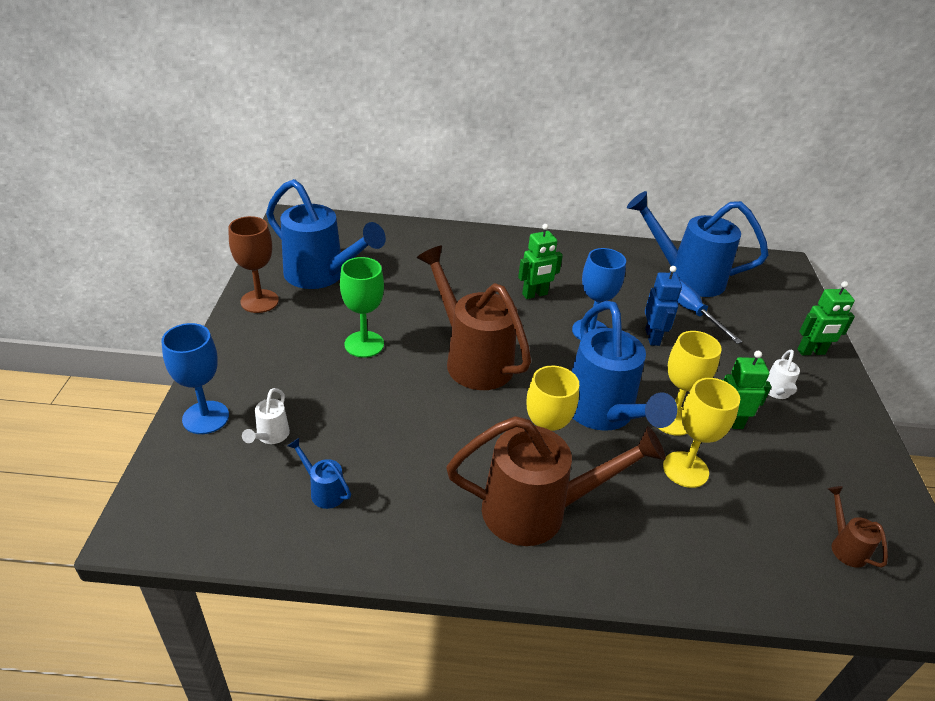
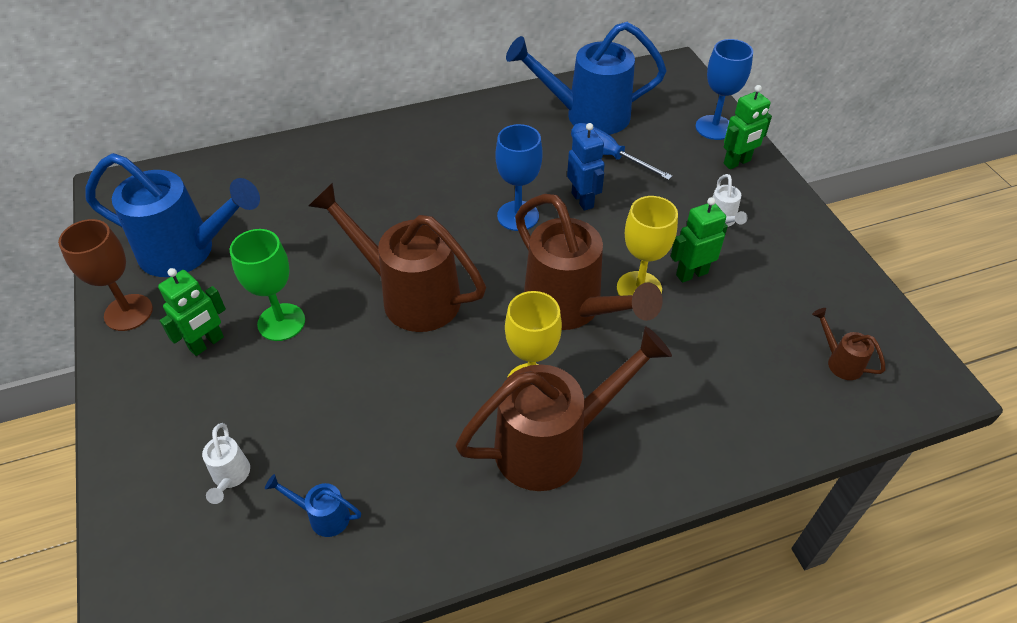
camera: 20 degrees left, 10 degrees up
(205, 417) = (141, 485): blue goblet -> blue goblet (714, 127)
(535, 294) = (441, 191): green robot -> green robot (207, 343)
(603, 414) = (571, 308): blue watering can -> brown watering can
(685, 469) = (673, 339): yellow goblet -> none

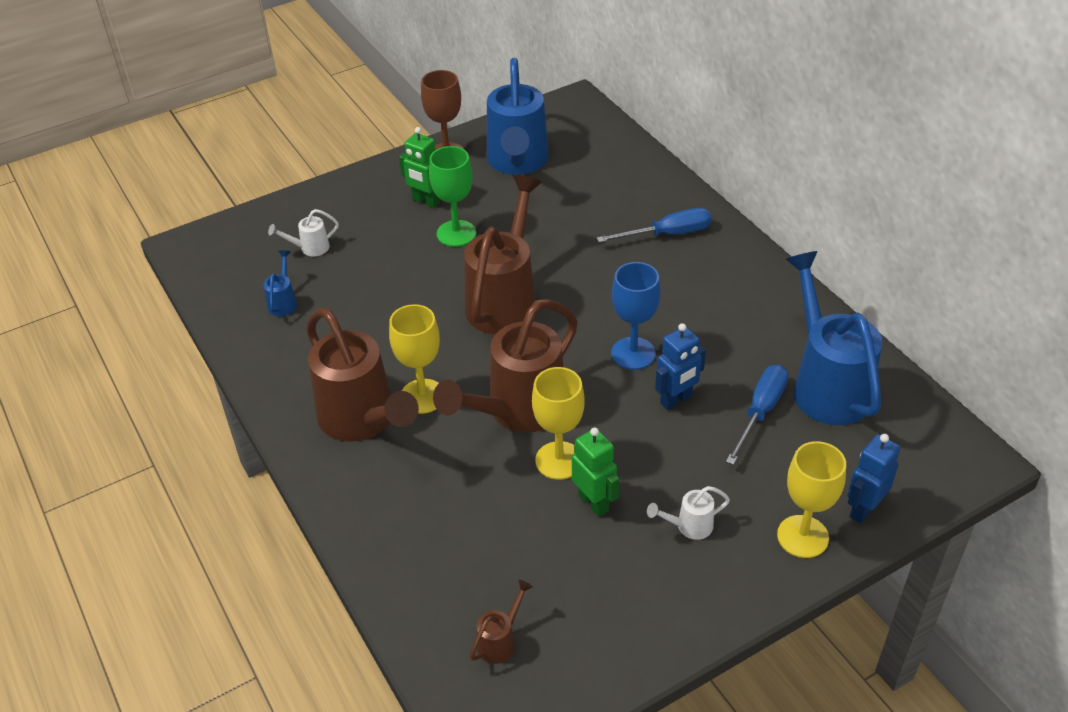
camera: 80 degrees right, 5 degrees down
(367, 163) = (667, 234): none -> blue screwdriver
(714, 127) = (863, 509): blue goblet -> blue robot
(737, 162) = (802, 536): green robot -> yellow goblet

